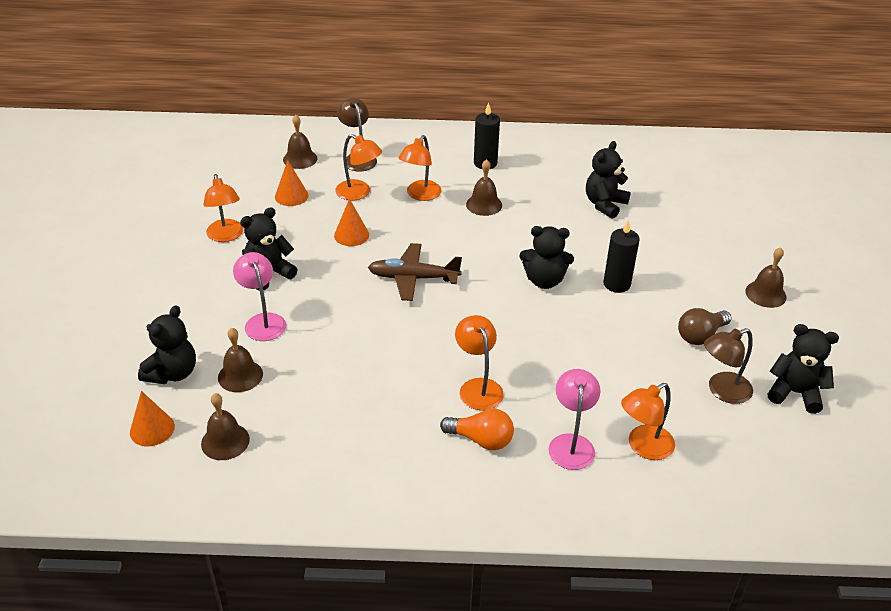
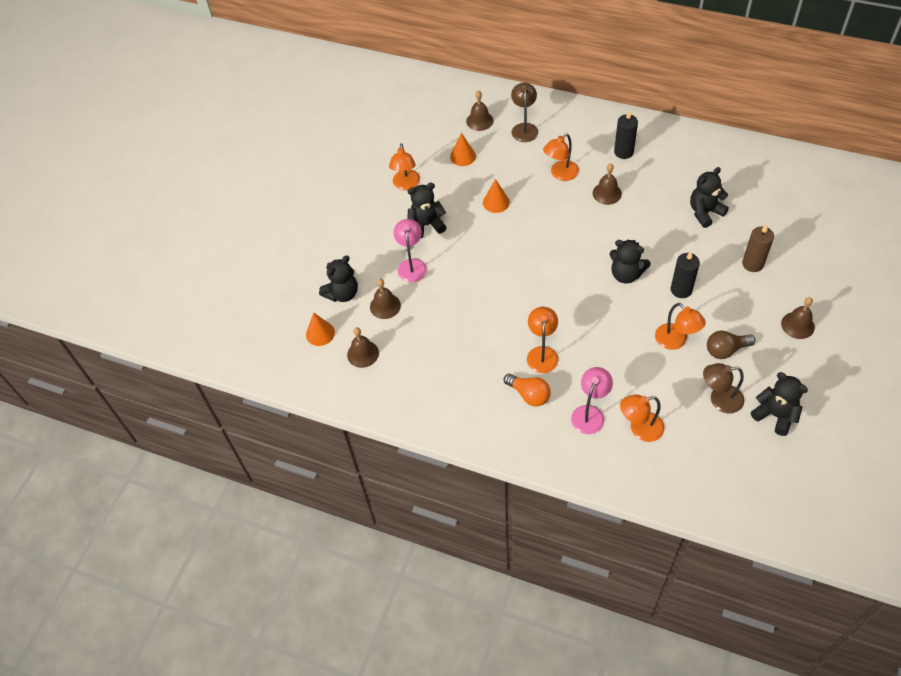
camera: 25 degrees right, 15 degrees up
(359, 193) = (514, 163): orange lamp -> orange lamp (675, 341)
(413, 278) = (528, 251): brown plane -> none
(683, 244) = (752, 264): none -> brown candle

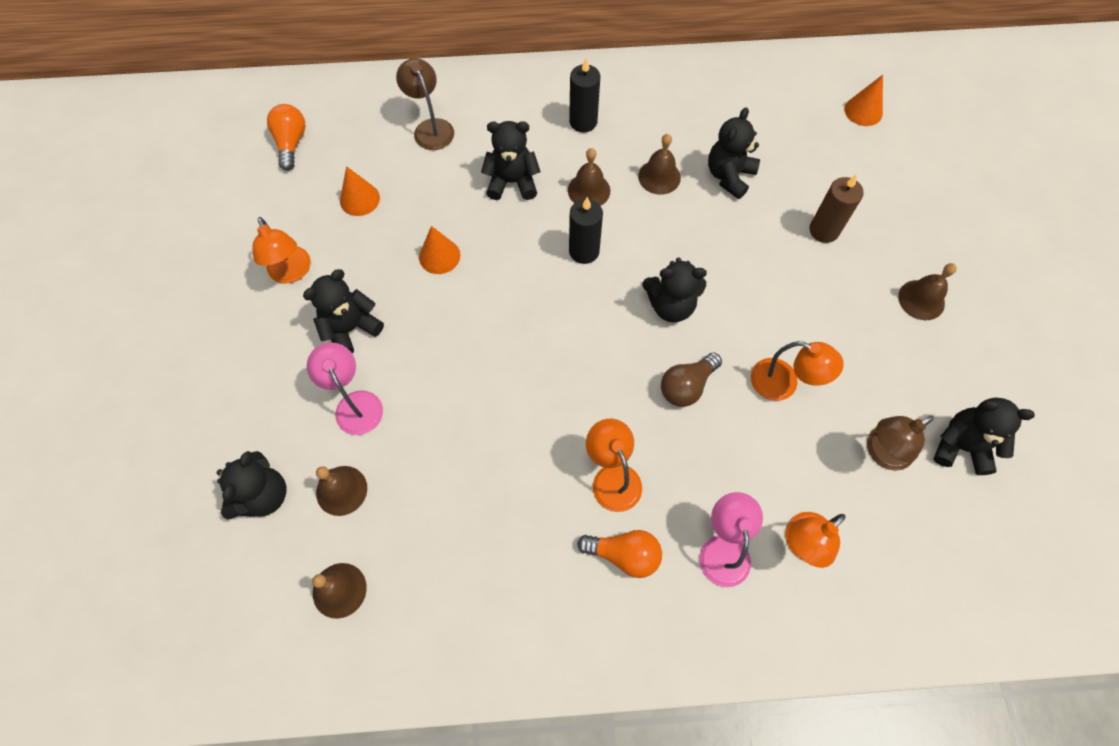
camera: 30 degrees left, 10 degrees up
(320, 333) = (254, 582): orange cone -> orange cone (863, 111)
(436, 113) = (291, 143): none -> orange light bulb
(479, 121) = (361, 136): brown bell -> brown bell (659, 177)
(560, 174) = (512, 182): orange lamp -> black teddy bear
(681, 290) = (753, 302): black candle -> black candle (584, 251)
(726, 350) = (853, 372): brown light bulb -> brown light bulb (686, 386)

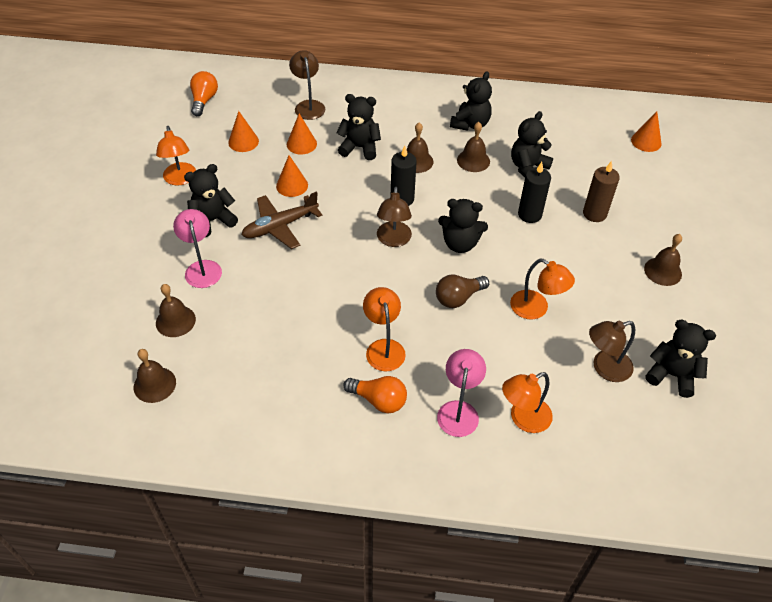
camera: 10 degrees right, 15 degrees down
(263, 495) = (117, 314): black teddy bear -> black teddy bear (470, 124)
(436, 189) = (301, 144): none -> orange cone
(439, 322) = (280, 226): none -> brown plane
(583, 122) = (424, 118): black candle -> black candle (529, 214)
(587, 316) = (393, 240): none -> brown lamp

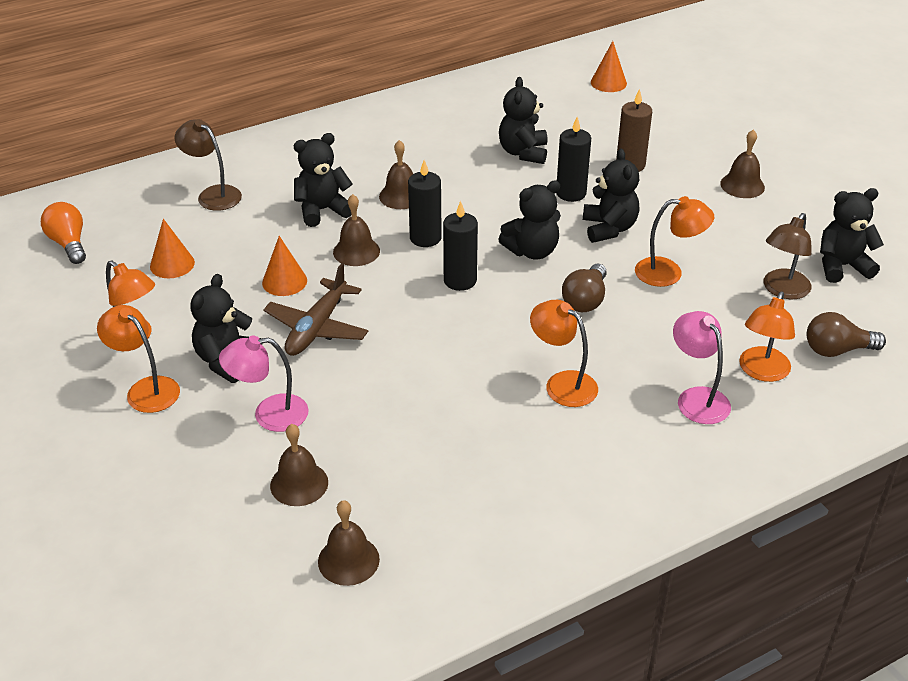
camera: 35 degrees left, 10 degrees down
(157, 215) = (146, 389): none -> orange lamp
(202, 268) = (269, 414): pink lamp -> pink lamp turned 45 degrees counterclockwise
(301, 144) = (248, 236): orange cone -> none
(379, 400) = (611, 433): orange light bulb -> none
(393, 240) = (460, 280): brown lamp -> black candle
(470, 124) = (420, 137): black teddy bear -> black teddy bear (609, 228)
(473, 160) = (460, 169): brown bell -> brown bell (356, 251)
(596, 436) = (837, 350): none -> brown light bulb

